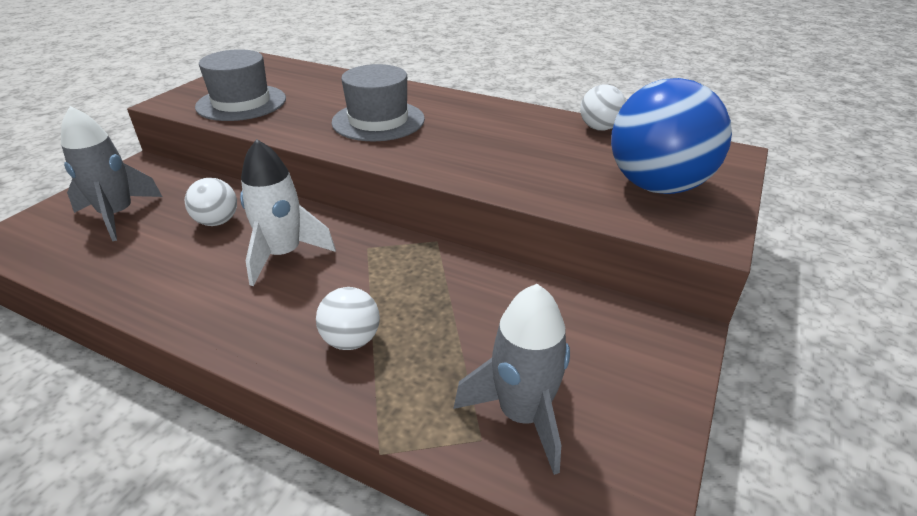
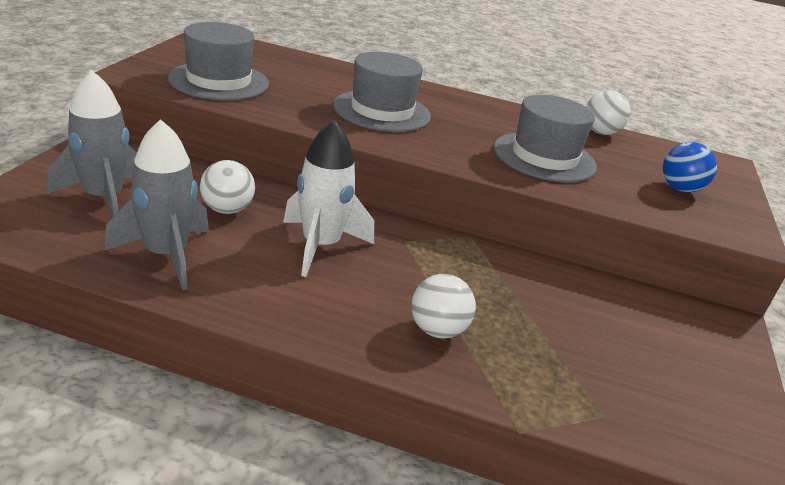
camera: 15 degrees left, 5 degrees down
(520, 158) = (544, 157): none -> grey hat
(522, 414) = (630, 395): grey rocket -> grey rocket (166, 255)
(657, 186) = (680, 189): blue ball -> blue ball, size x0.49

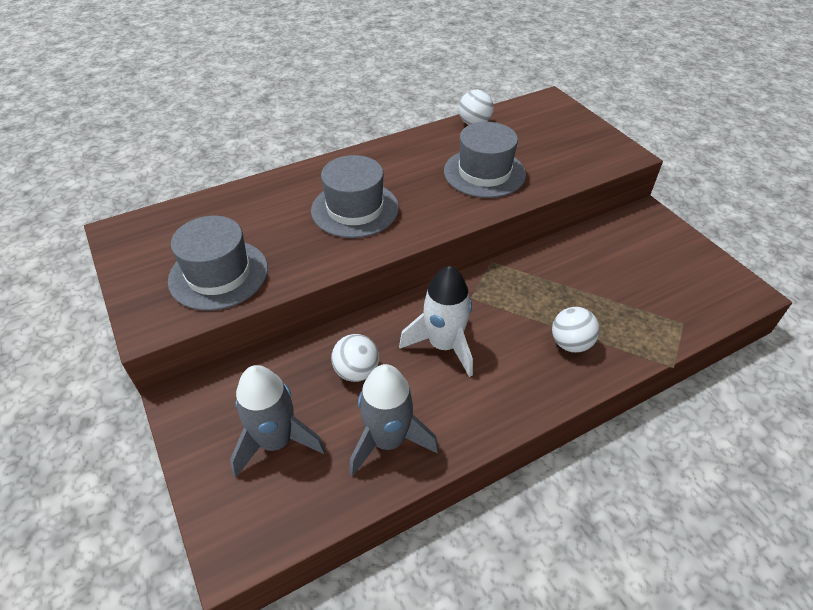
camera: 40 degrees left, 15 degrees up
(680, 189) = (564, 142): blue ball -> none

